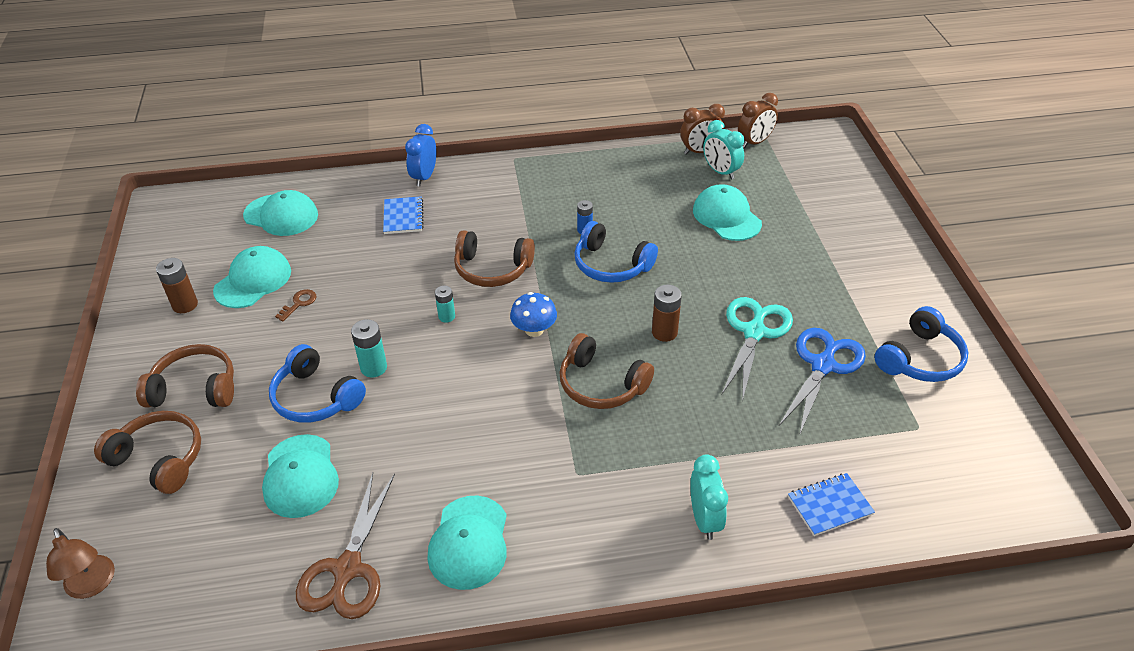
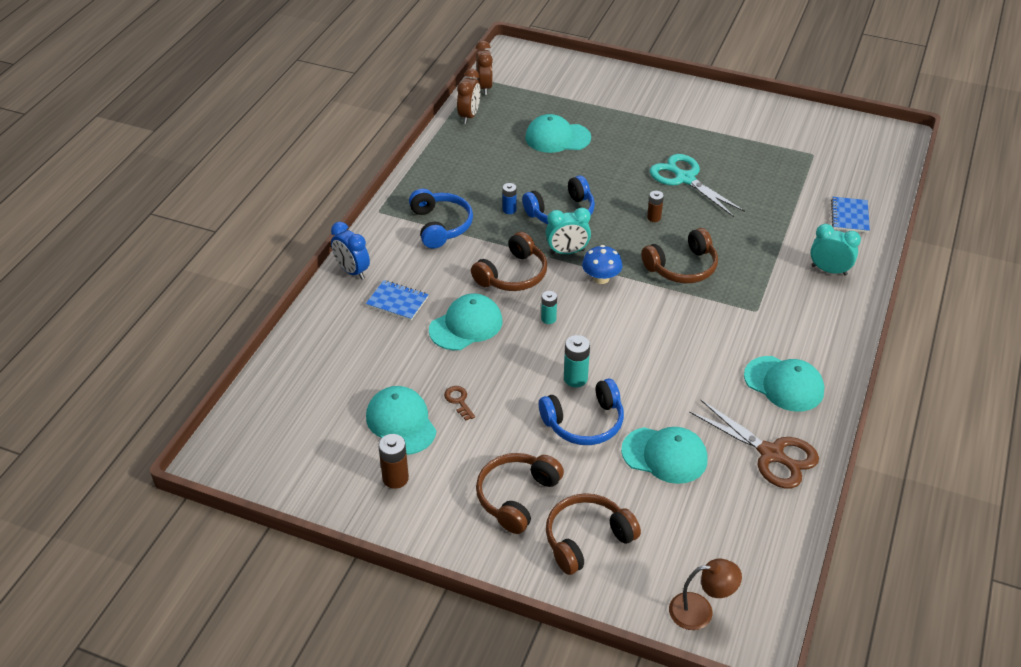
camera: 60 degrees left, 0 degrees up
(281, 215) = (319, 378): turquoise cap -> turquoise cap (466, 325)
(664, 332) = (654, 217): brown battery -> brown battery, size x0.66
(721, 172) = (503, 117): turquoise clock -> turquoise clock (567, 252)
(823, 365) = (736, 165): blue scissors -> none
(920, 359) = (759, 126): blue headphones -> blue headphones (440, 226)

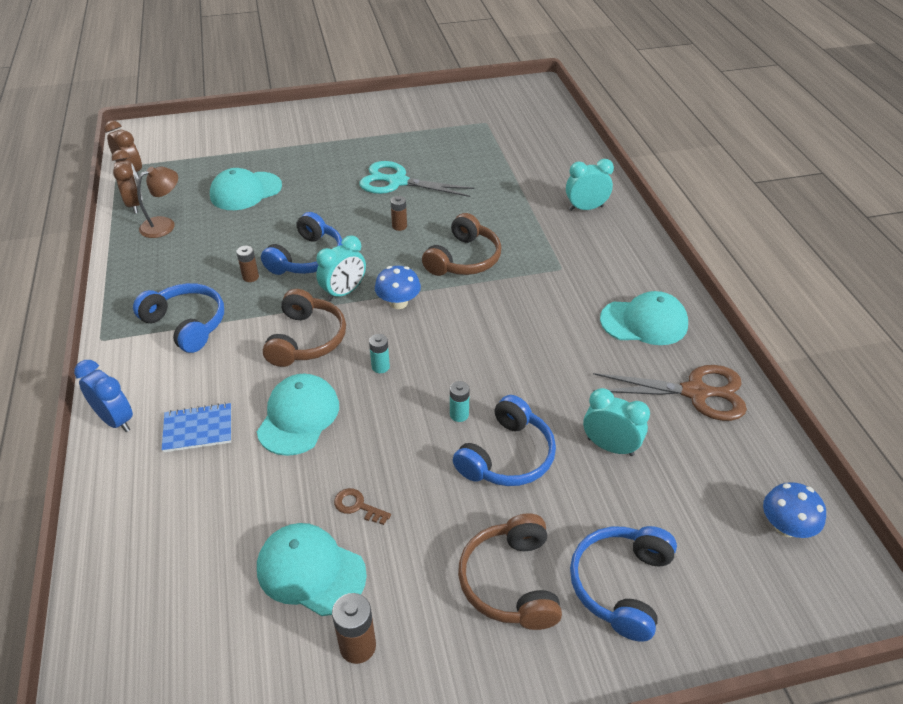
camera: 35 degrees left, 0 degrees up
(352, 271) = (115, 420): blue clock -> blue clock turned 150 degrees counterclockwise
(509, 210) = (250, 277): blue battery -> brown battery
(575, 378) = (459, 414): turquoise battery -> turquoise battery, size x0.66
(587, 539) = (621, 585): brown headphones -> blue headphones
(664, 455) = (610, 447): turquoise cap -> turquoise clock
(700, 611) = (790, 593): brown lamp -> brown lamp (164, 225)
(743, 573) = (786, 526): none -> blue mushroom
(849, 216) = (559, 159): blue notebook -> none

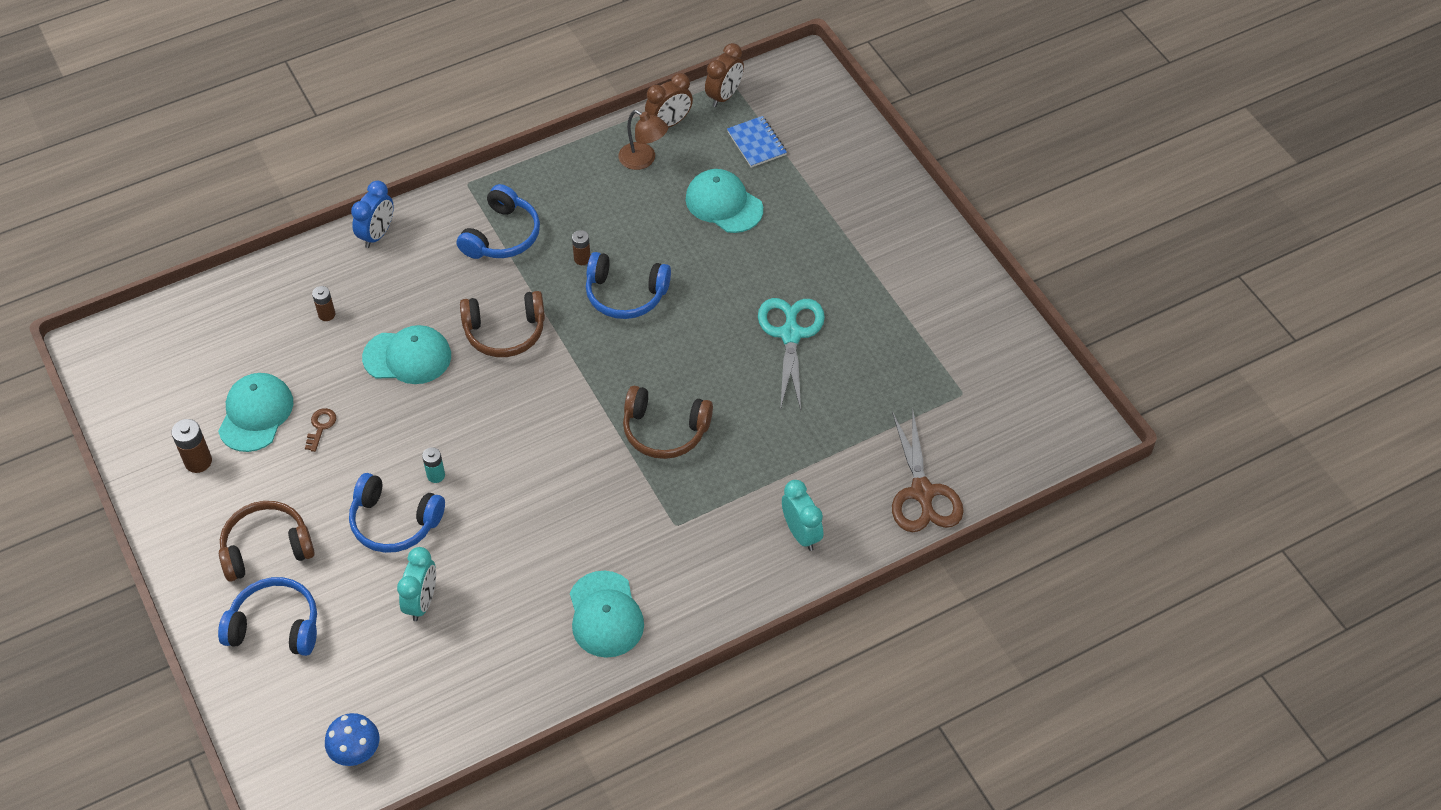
camera: 75 degrees right, 10 degrees up
(198, 429) = (379, 293): blue notebook -> blue notebook (756, 143)
(344, 292) = (580, 341): turquoise clock -> none
(380, 367) = (482, 399): turquoise battery -> none
(398, 303) = (577, 390): blue mushroom -> none
(399, 226) = (705, 358): brown battery -> brown battery (326, 314)
(696, 392) = (509, 670): brown scissors -> brown scissors (922, 493)

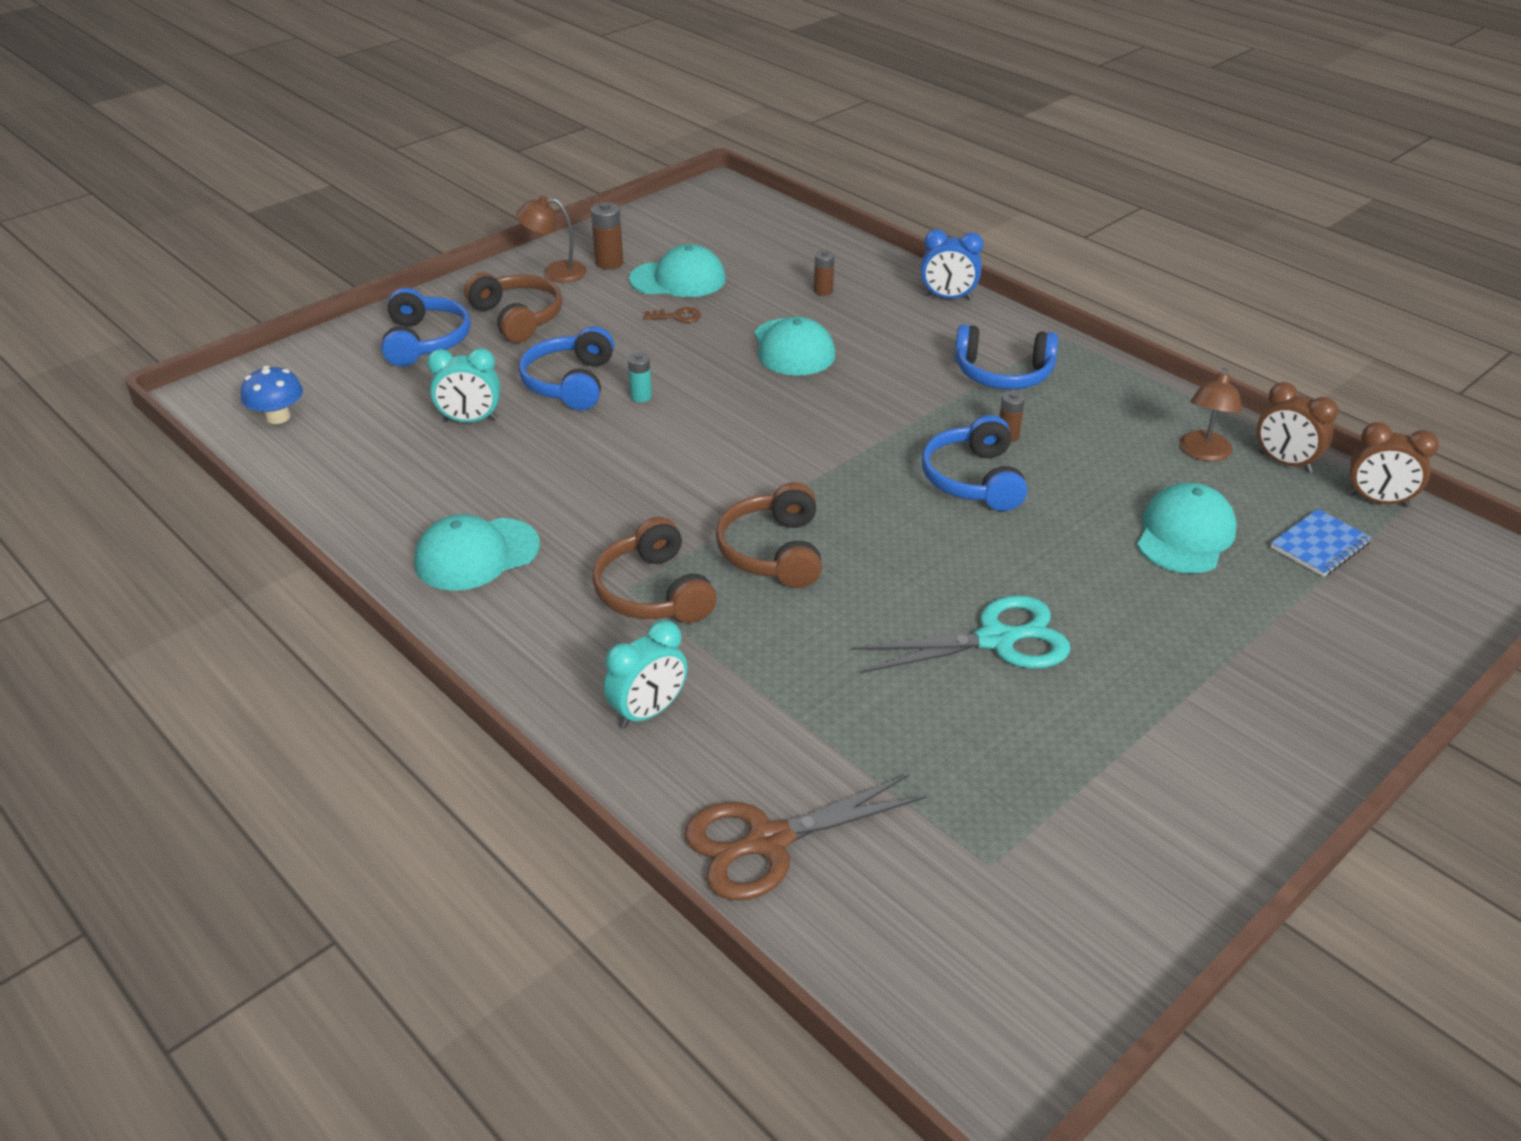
camera: 75 degrees right, 15 degrees down
(195, 507) = (555, 272): none -> brown lamp
(505, 332) = (863, 402): brown headphones -> brown headphones (654, 592)

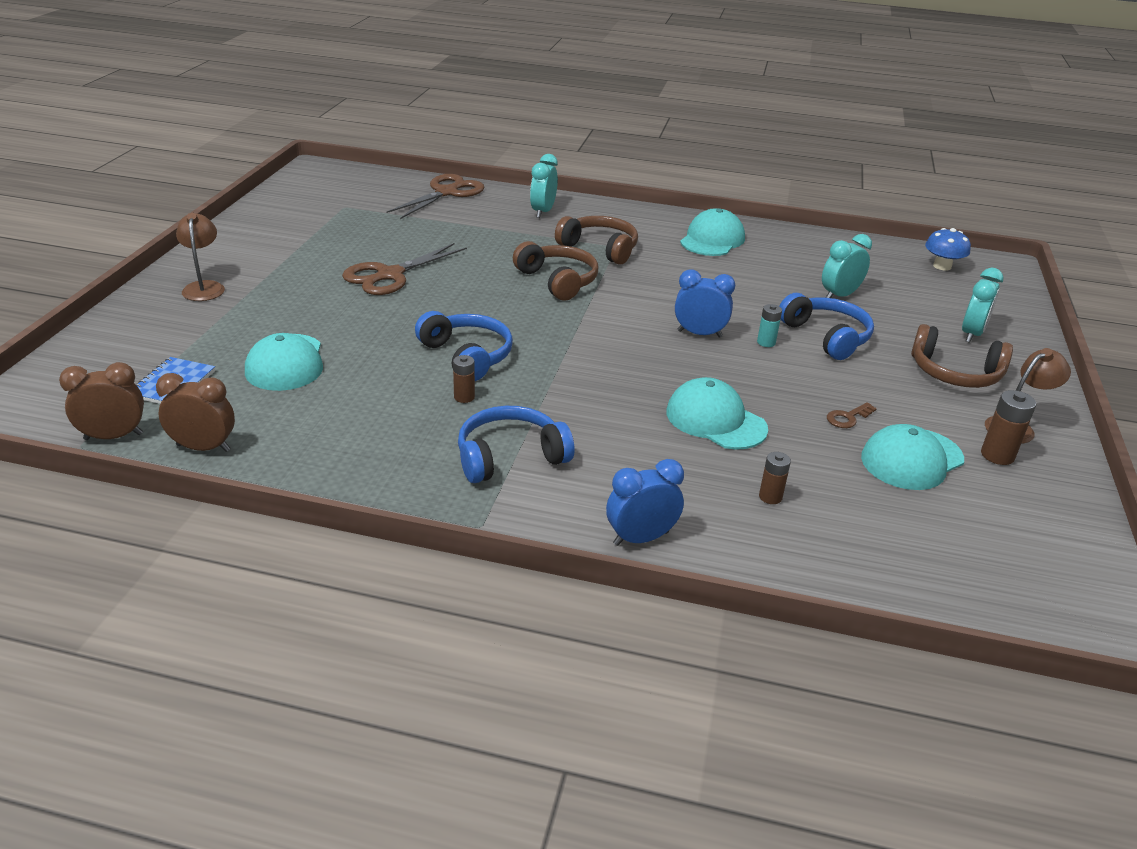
camera: 145 degrees right, 5 degrees down
(425, 341) = (971, 334): blue headphones -> turquoise clock
(695, 426) = (699, 334): none -> blue clock
(997, 640) = (389, 275): turquoise scissors -> brown scissors
(1203, 453) = (284, 434): brown lamp -> brown lamp (204, 287)

